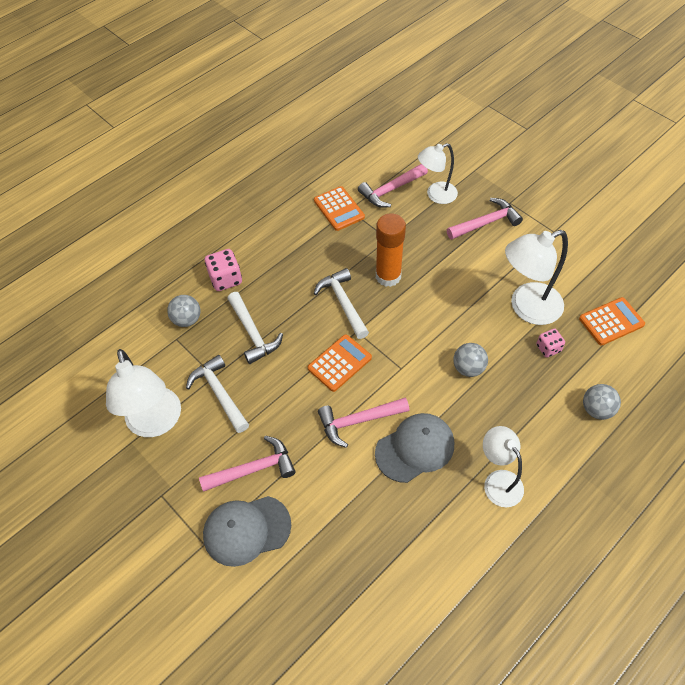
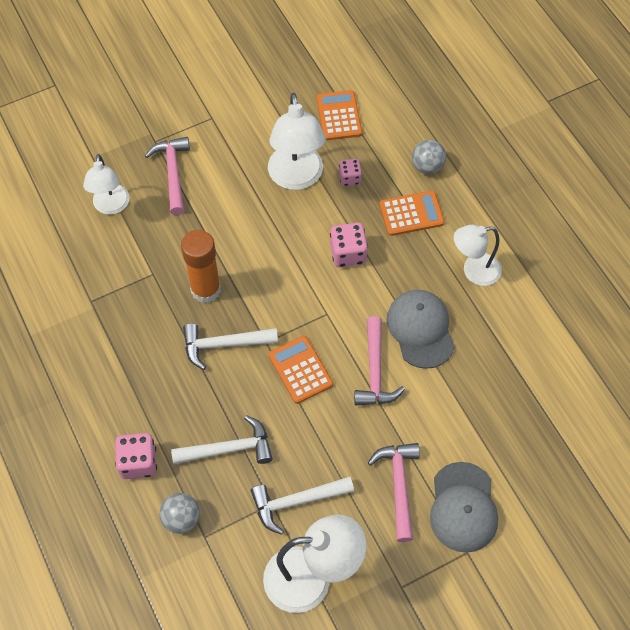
camera: 75 degrees left, 5 degrees up
(339, 209) = (85, 311): orange calculator -> orange calculator (411, 214)
(391, 190) = (81, 248): pink hammer -> none
(468, 368) = (348, 253): grey ball -> pink dice

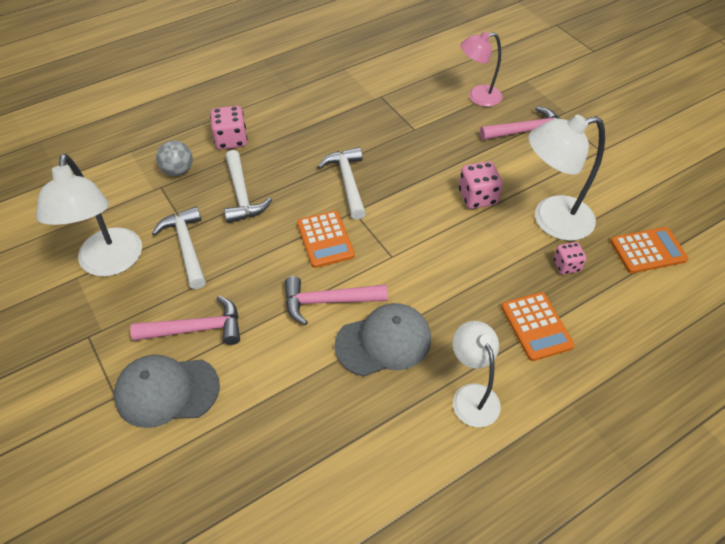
camera: 85 degrees right, 10 degrees down
(111, 206) = (478, 97): white lamp -> pink lamp
(206, 290) = (404, 164): orange glue stick -> none
(300, 370) = (325, 239): orange calculator -> orange calculator turned 105 degrees clockwise
(348, 253) = (468, 270): pink dice -> pink dice (477, 197)
(427, 166) = (609, 340): grey ball -> none

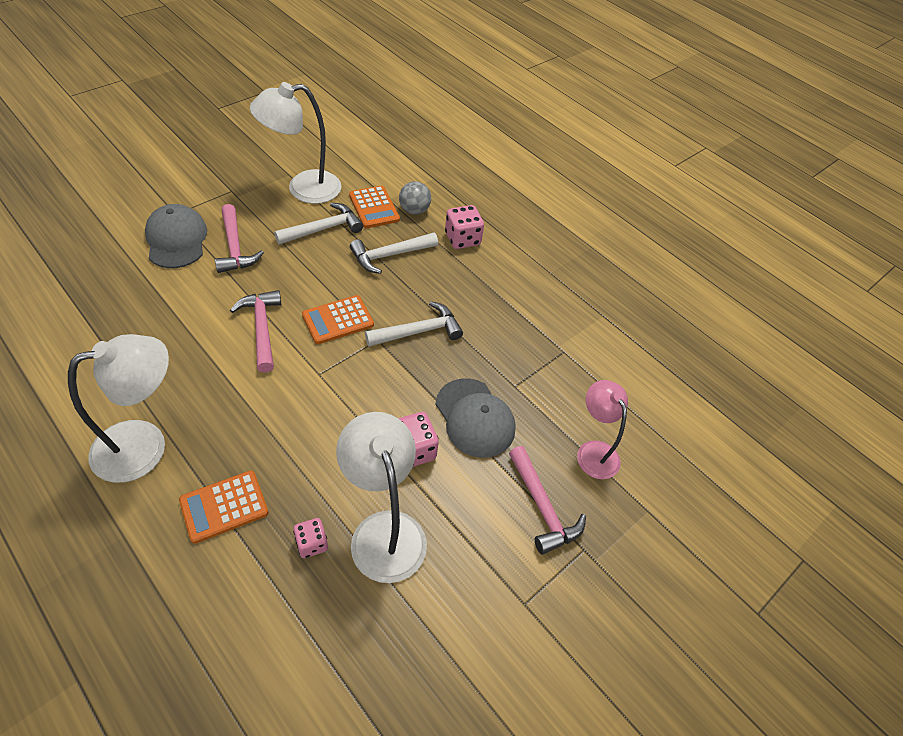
camera: 75 degrees right, 0 degrees up
(384, 342) = (213, 373): grey cap -> grey cap (474, 418)
(471, 396) = (145, 445): white lamp -> white lamp, size x1.54
(647, 250) = (340, 648): orange calculator -> orange calculator (374, 207)

